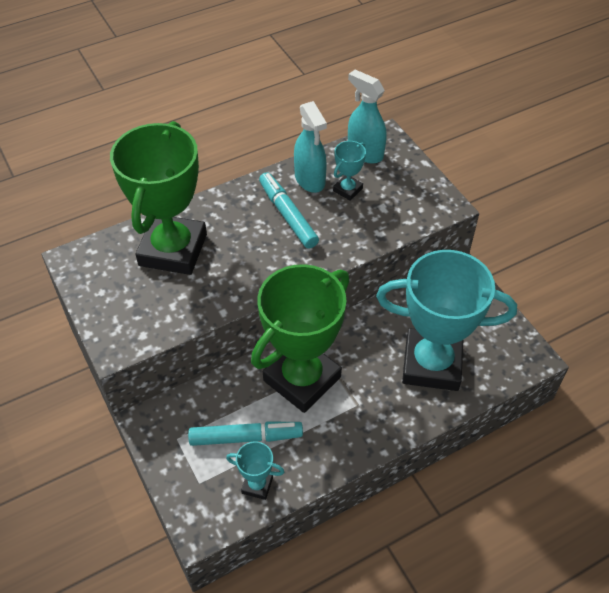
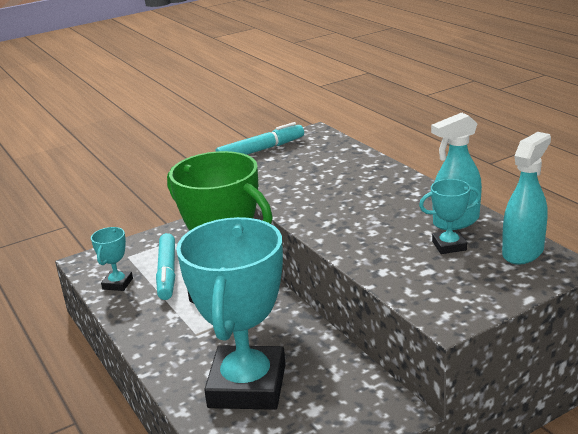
camera: 90 degrees right, 25 degrees down
(173, 250) = (332, 166): green trophy -> none
(288, 215) = (394, 214): turquoise marker -> turquoise marker (261, 150)
(347, 190) = (449, 245): turquoise trophy -> turquoise trophy turned 45 degrees counterclockwise

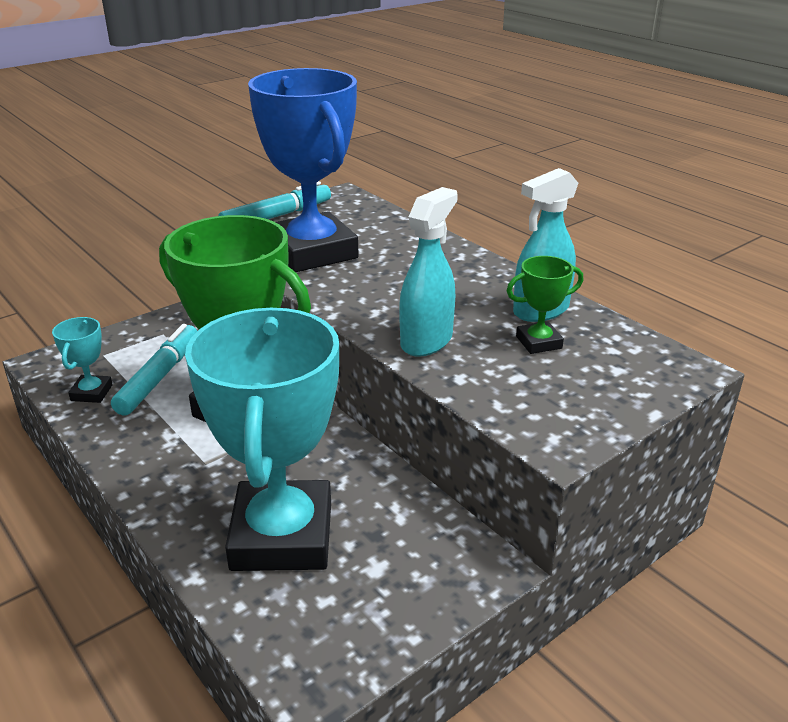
camera: 10 degrees left, 5 degrees up
(167, 273) = (159, 377): turquoise marker -> turquoise marker turned 150 degrees counterclockwise
(285, 177) = (312, 252): none -> blue trophy
(449, 245) = (538, 342): turquoise trophy -> green trophy
(523, 252) = (633, 351): turquoise spray bottle -> turquoise spray bottle (426, 341)

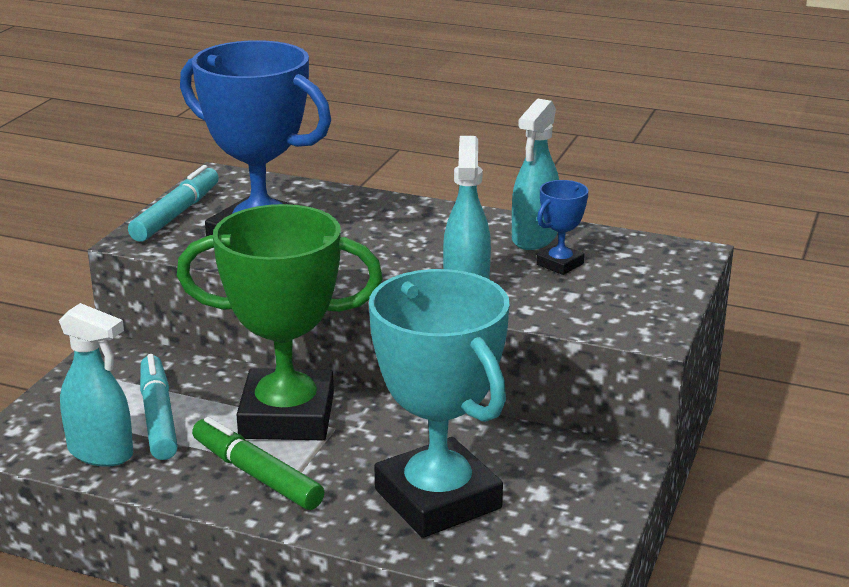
camera: 30 degrees left, 5 degrees down
(91, 393) = (101, 452): turquoise trophy -> turquoise spray bottle
(171, 453) = (256, 475): none -> green marker
(538, 342) = (560, 264): green trophy -> blue trophy

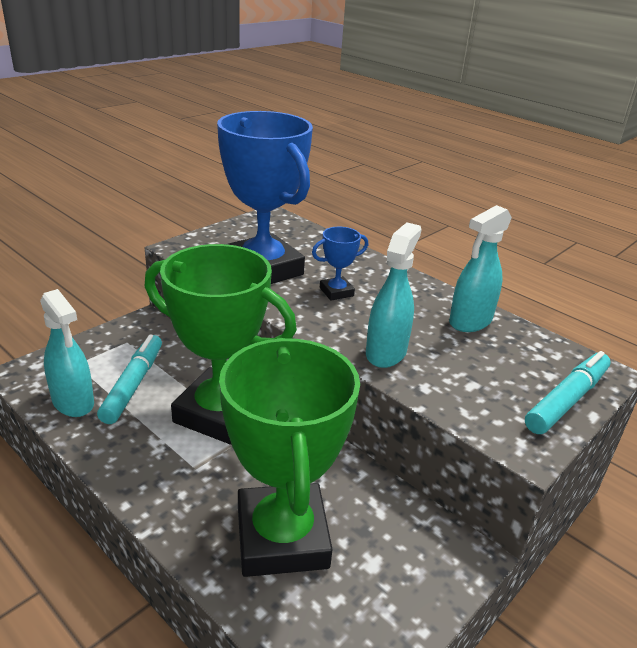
camera: 20 degrees right, 5 degrees up
(176, 214) = (221, 236): turquoise marker -> turquoise marker (567, 400)
(256, 475) = (161, 460): green marker -> none
(438, 499) = (282, 537): turquoise trophy -> green trophy
(560, 264) = (478, 351): blue trophy -> blue trophy (336, 292)

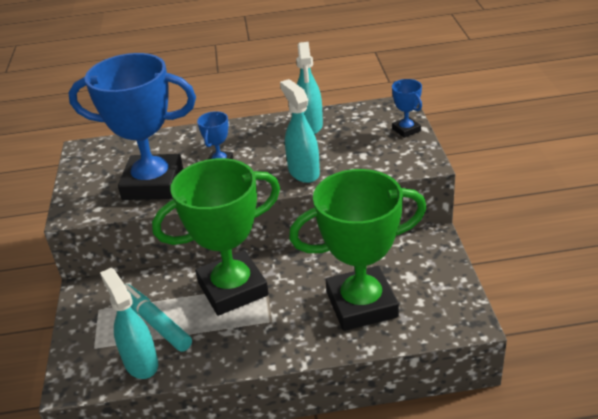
camera: 45 degrees left, 5 degrees up
(73, 402) = (141, 362): turquoise spray bottle -> turquoise spray bottle turned 120 degrees counterclockwise
(282, 537) = (361, 304): green trophy -> green trophy turned 45 degrees counterclockwise
(567, 400) = (406, 130): turquoise marker -> blue trophy

